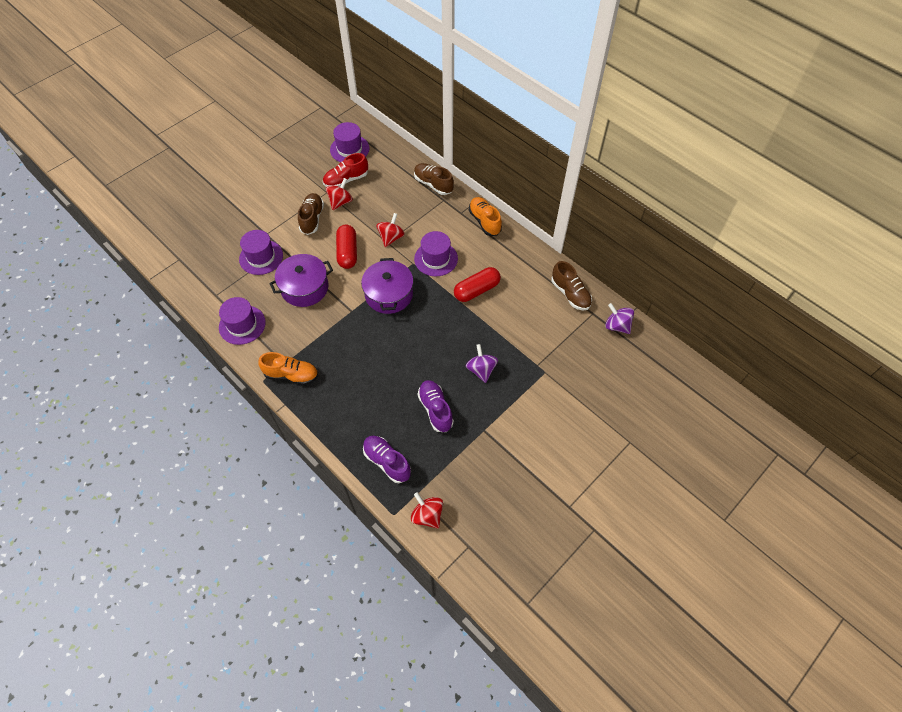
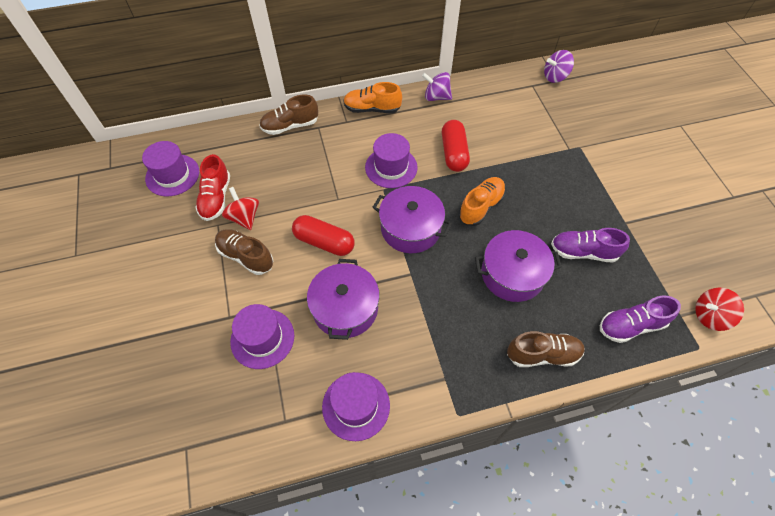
camera: 60 degrees left, 0 degrees up
(291, 375) = (466, 377): orange shoe -> orange shoe (481, 207)
(387, 371) = (512, 274): none -> purple pot
(391, 238) = (334, 193): red spinning top -> none
(481, 370) = (553, 193): purple spinning top -> purple spinning top (436, 97)
(570, 294) = (501, 89): brown shoe -> brown shoe (542, 354)

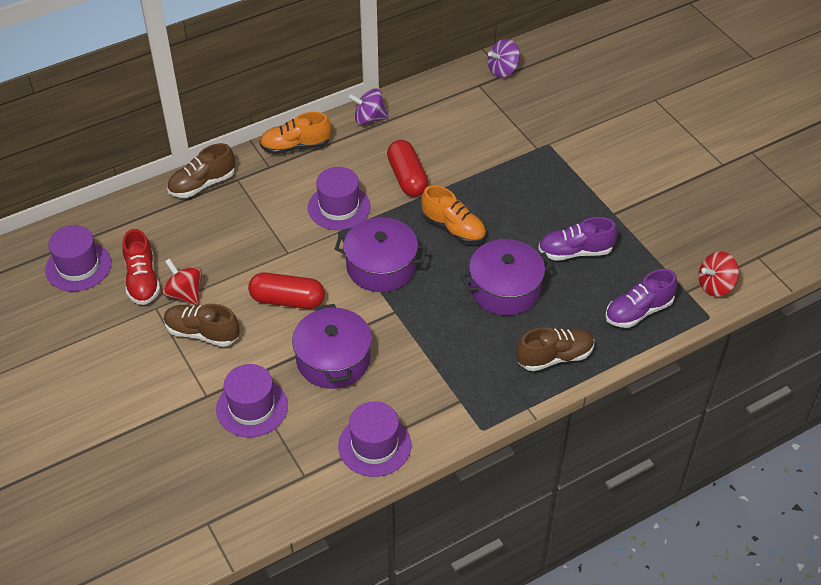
camera: 15 degrees left, 10 degrees down
(481, 207) = (453, 228): orange shoe -> orange shoe turned 105 degrees clockwise

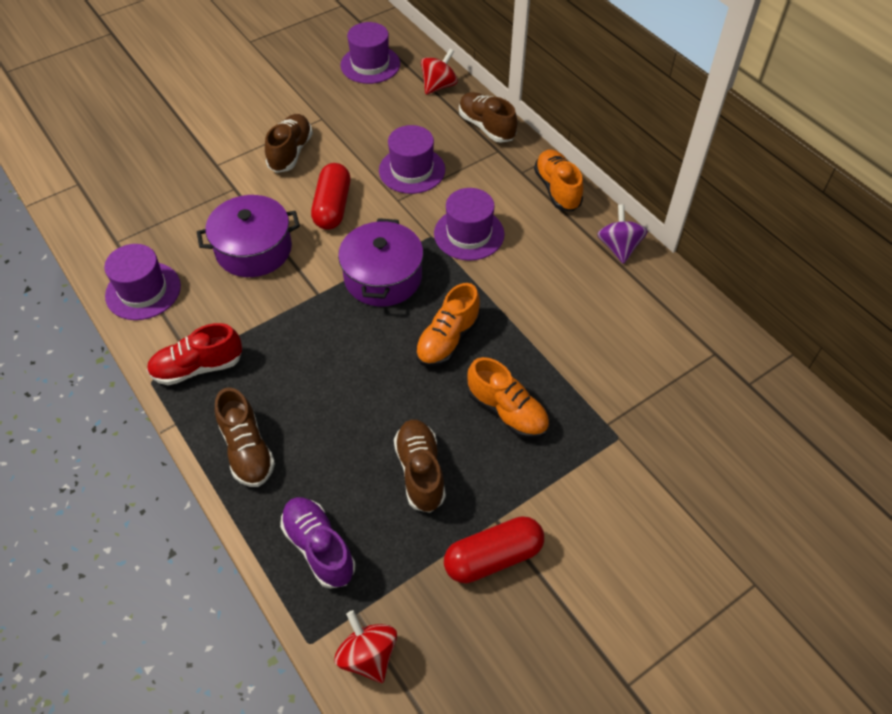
camera: 85 degrees right, 5 degrees up
(142, 280) = (355, 105): red shoe -> red shoe (198, 367)
(185, 294) = (339, 134): red spinning top -> red spinning top (438, 86)
(252, 407) = (199, 197): purple hat -> purple hat (412, 170)
(407, 178) = (526, 290): red capsule -> red capsule (493, 557)
(503, 70) = (755, 379): purple spinning top -> none
(505, 289) = (353, 395): purple pot -> none
(524, 199) = (507, 411): none -> orange shoe
(575, 252) = (420, 471): purple shoe -> brown shoe

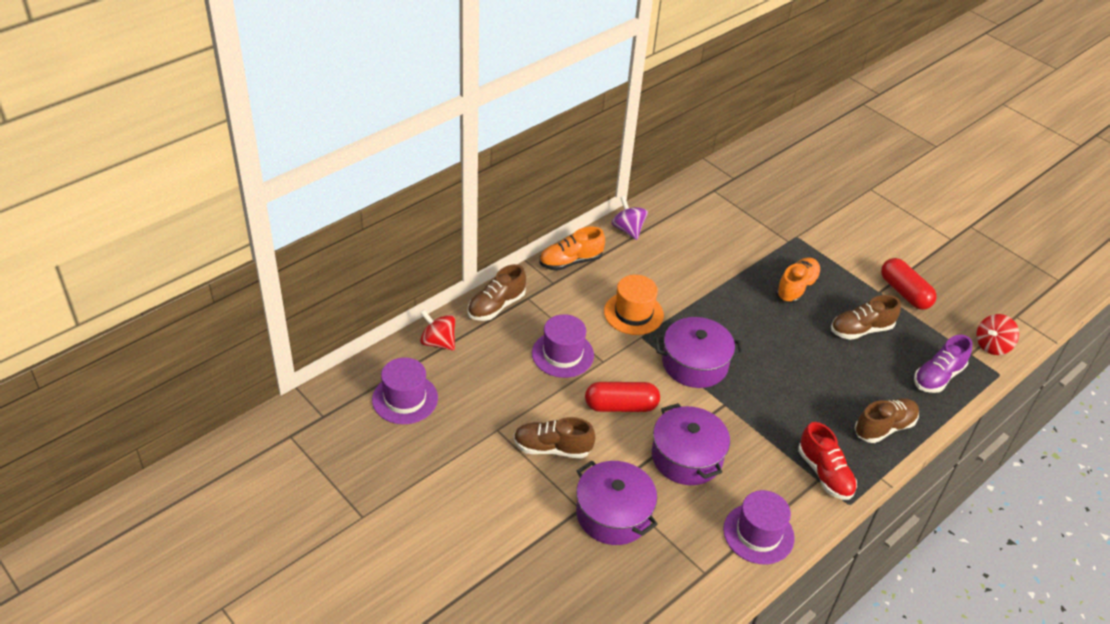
camera: 100 degrees left, 10 degrees down
(203, 186) = (613, 514): none -> purple pot
(448, 339) = (745, 321): orange shoe -> none
(469, 234) = (633, 313): purple hat -> orange hat
(619, 247) = (628, 230): purple spinning top -> purple spinning top turned 75 degrees clockwise

